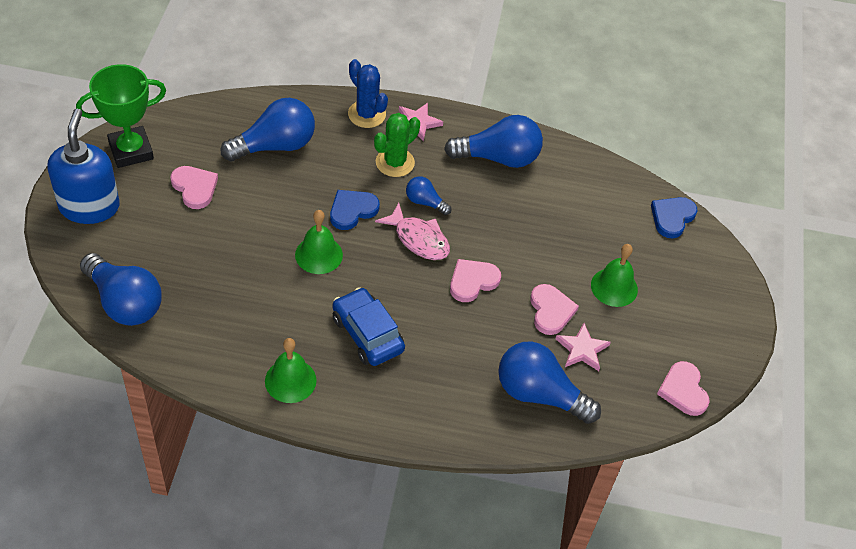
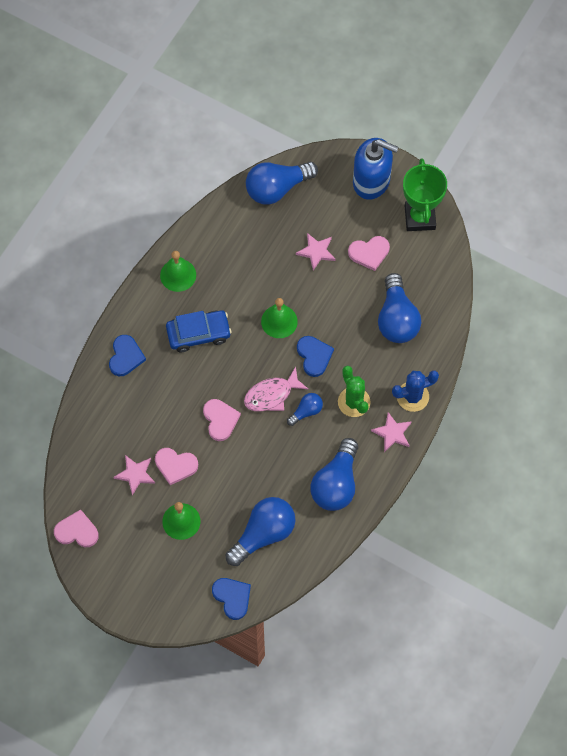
camera: 115 degrees right, 15 degrees up
(208, 239) = (316, 252): none -> pink star
(432, 407) = (125, 357): none -> blue heart
(539, 394) = (110, 430): blue light bulb -> blue light bulb (263, 534)

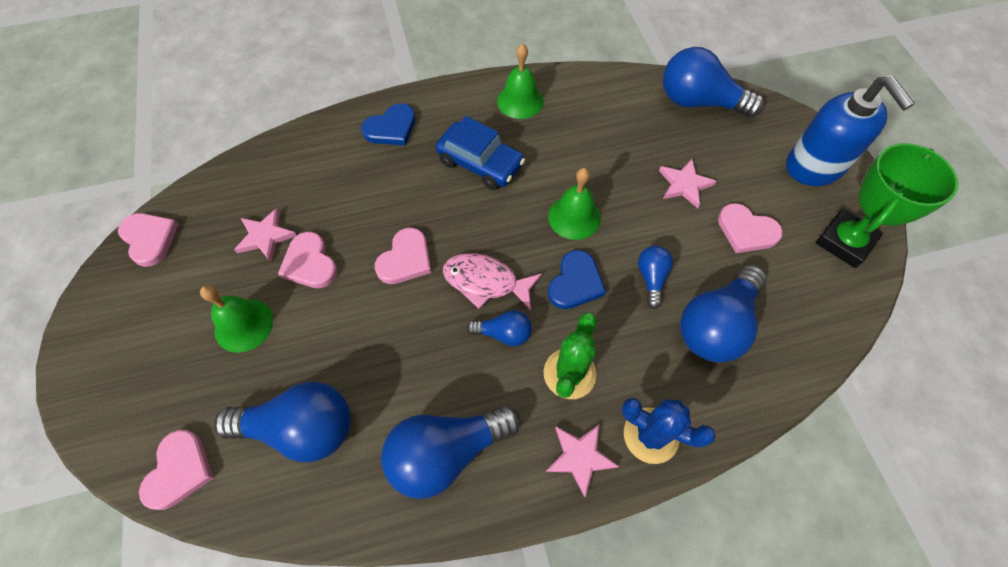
camera: 45 degrees right, 5 degrees down
(232, 597) = (179, 470): blue heart -> pink heart
(347, 321) = (651, 278): none -> blue light bulb

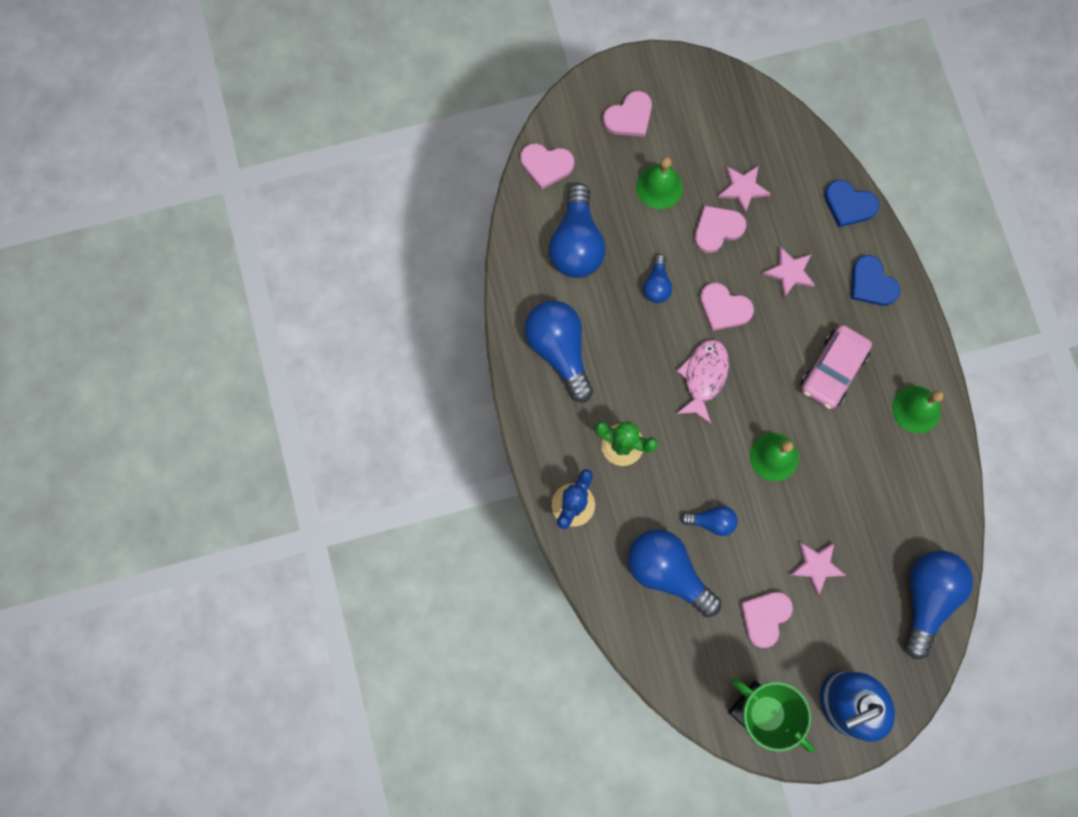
camera: 90 degrees right, 15 degrees up
(150, 239) = (736, 95): pink heart -> pink heart (629, 117)
(480, 163) = (832, 370): blue car -> pink car
(504, 333) = (656, 392): blue light bulb -> blue light bulb (657, 285)
(575, 283) = (705, 454): blue heart -> blue heart (849, 205)
(580, 457) = (556, 449): pink star -> pink star (789, 272)

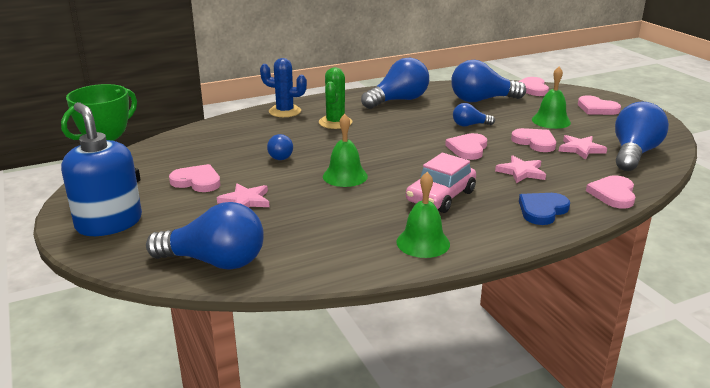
camera: 80 degrees right, 50 degrees down
(667, 572) = (236, 143): blue light bulb -> blue light bulb (634, 153)
(704, 377) = (403, 145): pink fish -> none
(832, 370) = (440, 197): pink car -> pink car turned 75 degrees counterclockwise
(849, 205) = (613, 194): blue heart -> pink heart

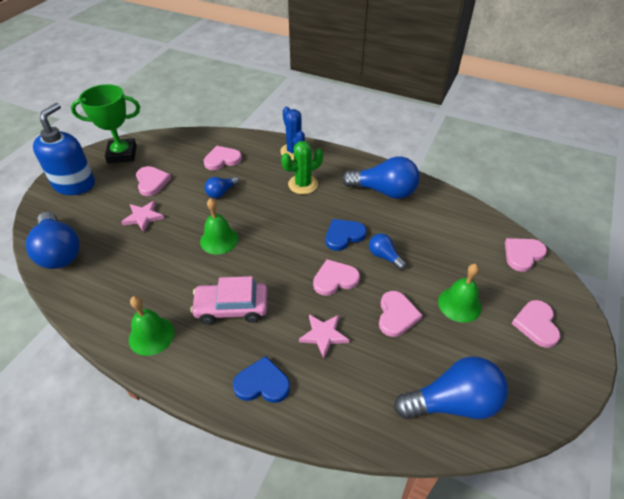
camera: 50 degrees right, 20 degrees up
(424, 130) = (344, 235): none -> blue heart
(481, 100) = (449, 236): blue light bulb -> none
(580, 149) = (417, 355): pink star -> none
(613, 194) = (340, 423): pink heart -> pink heart (222, 160)

